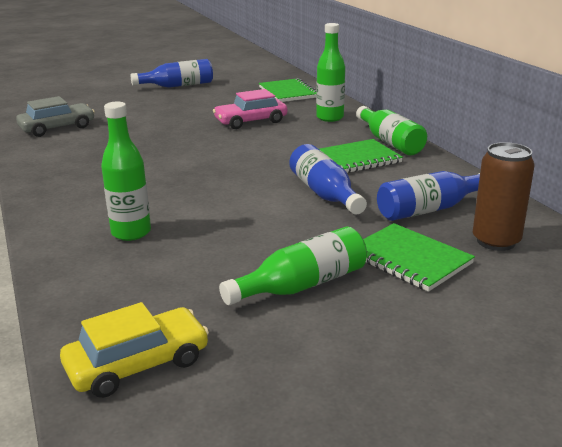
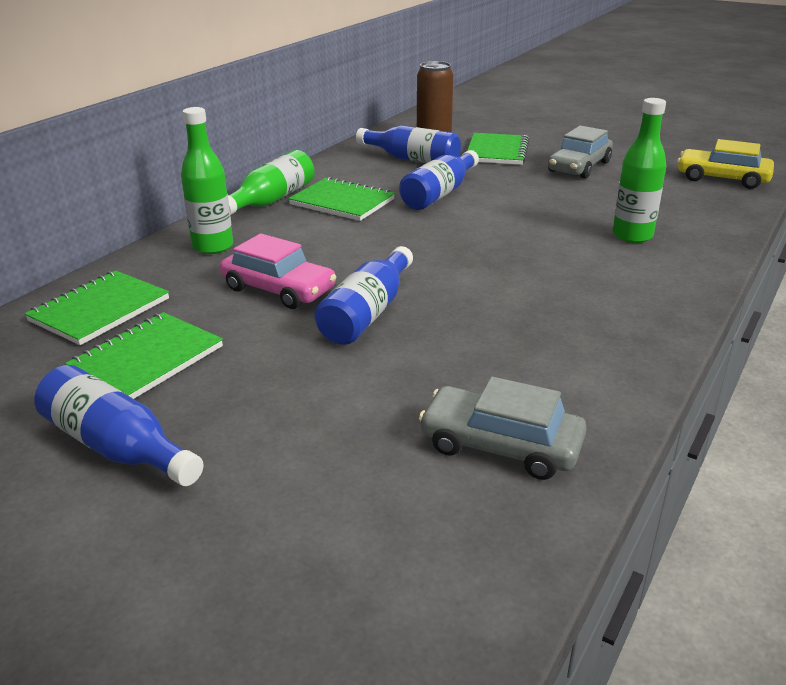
camera: 125 degrees left, 5 degrees up
(191, 132) = (367, 313): none -> blue bottle
(229, 94) = (147, 359): none -> green notebook
(302, 285) = (579, 167): green bottle -> grey car

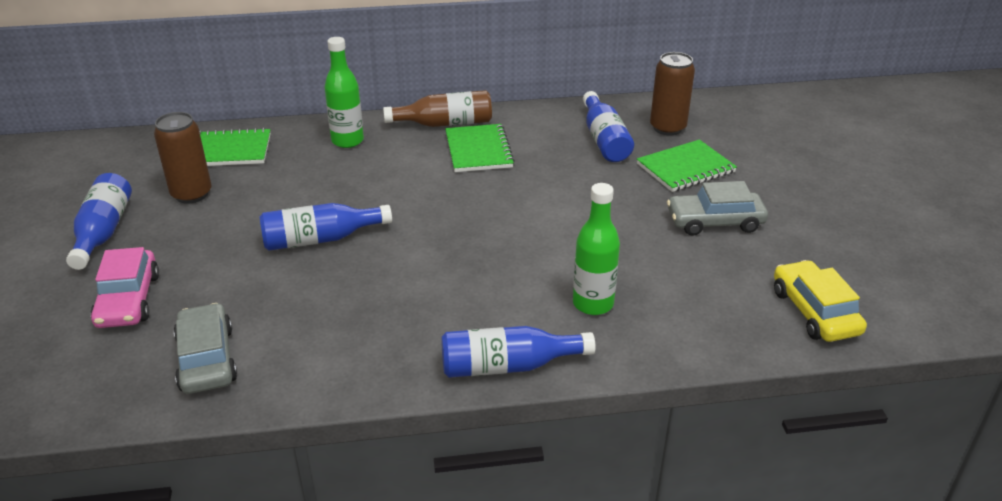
camera: 50 degrees right, 5 degrees up
(147, 359) = (191, 194): green notebook -> brown can
(272, 200) = (445, 123): green bottle -> brown bottle
(279, 289) = (317, 192): pink car -> pink car (128, 300)
(439, 194) = (551, 181): blue bottle -> blue bottle (508, 366)

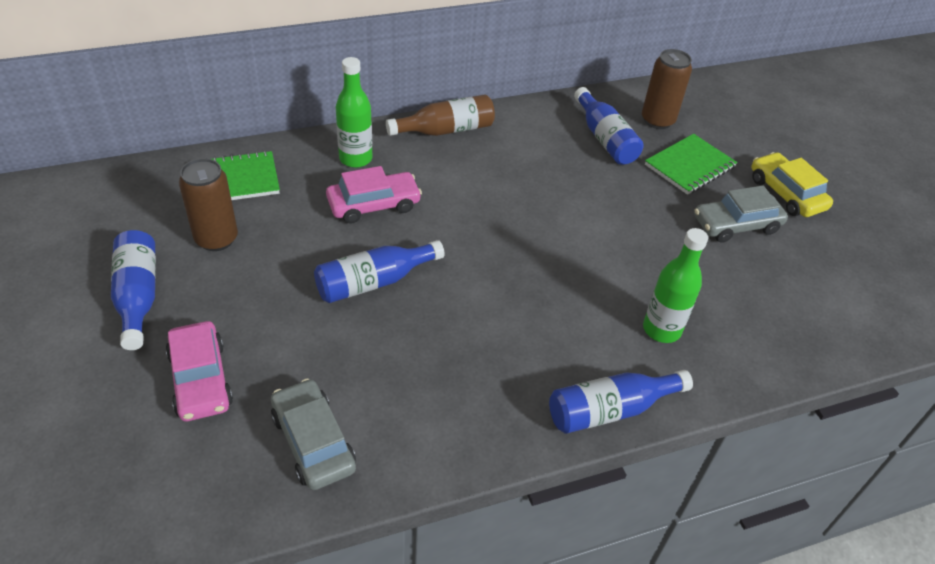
camera: 15 degrees left, 10 degrees up
(348, 178) = (374, 205): none -> pink car
(478, 150) = (490, 160): green notebook -> none
(815, 312) = (854, 315): yellow car -> yellow car (786, 193)

